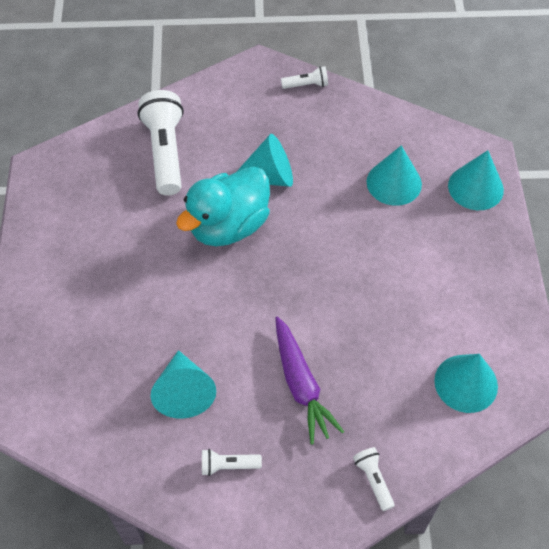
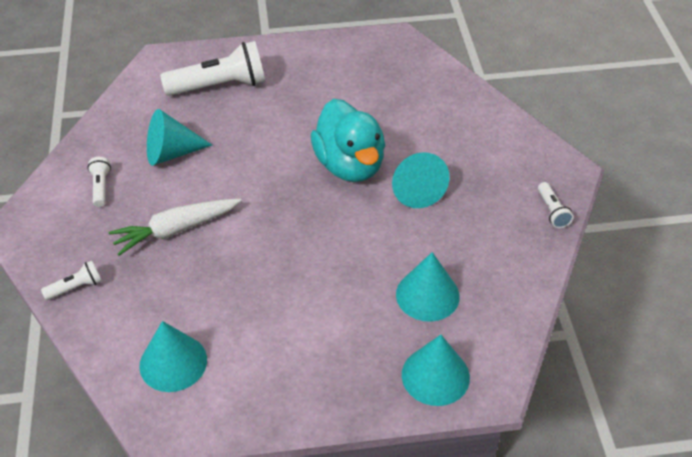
camera: 85 degrees right, 10 degrees down
(165, 152) = (431, 113): white flashlight -> white flashlight (220, 86)
(228, 226) = (350, 165): turquoise duck -> turquoise duck turned 150 degrees counterclockwise
(301, 385) = (176, 230): purple carrot -> white carrot

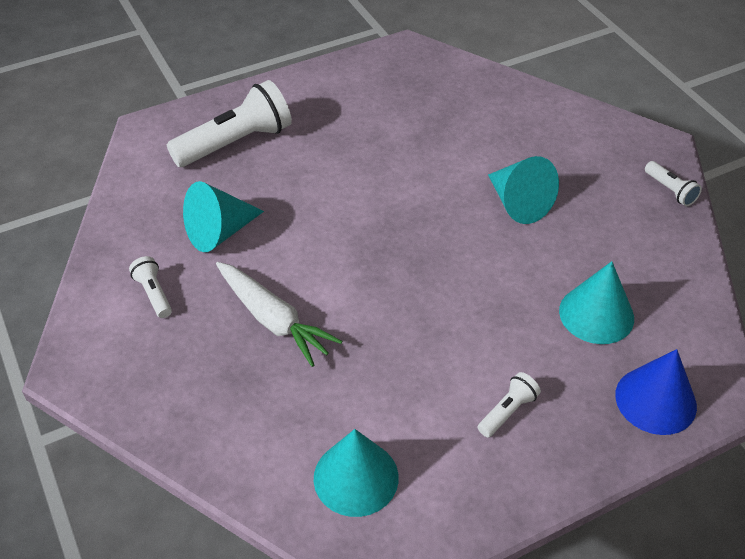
camera: 20 degrees left, 0 degrees up
(76, 287) = (186, 423): white flashlight -> white flashlight (507, 411)
(176, 230) = (273, 320): white carrot -> white carrot turned 90 degrees counterclockwise
(350, 165) = (432, 195): turquoise duck -> none
(435, 376) = (655, 400): turquoise cone -> blue cone

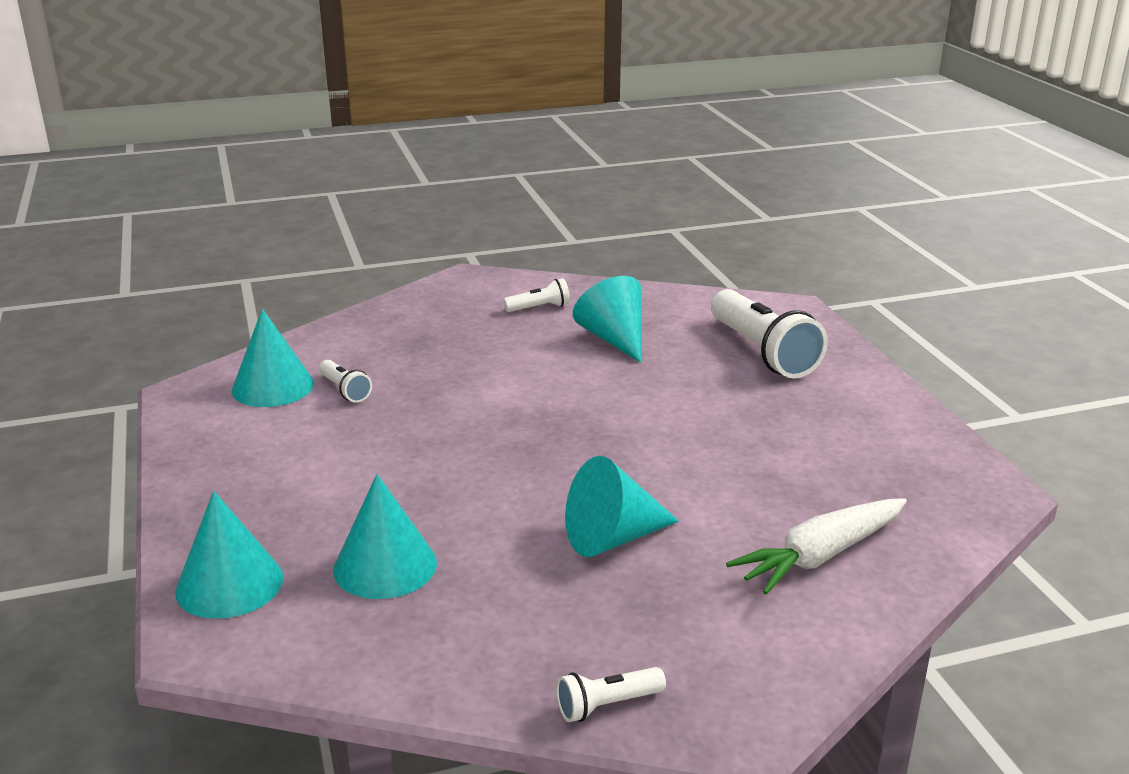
camera: 100 degrees right, 20 degrees down
(273, 320) = (480, 360): white carrot -> white carrot (820, 556)
(507, 411) = (286, 476): white flashlight -> white flashlight (345, 390)
(655, 400) = (229, 584): blue cone -> turquoise cone

